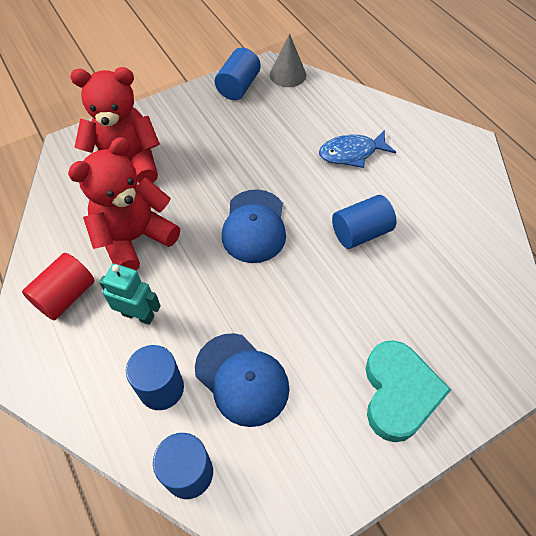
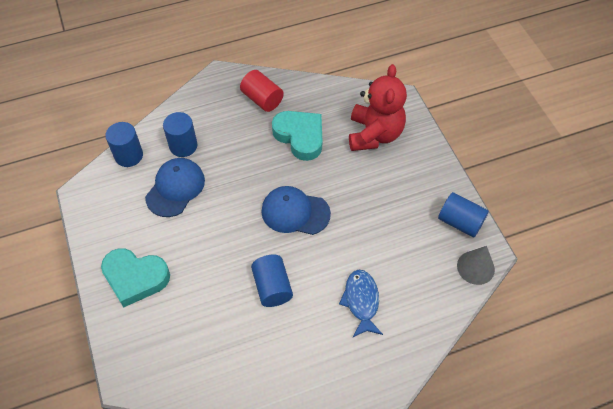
camera: 100 degrees right, 0 degrees up
(134, 238) = (300, 136): red teddy bear -> turquoise heart
(138, 315) = (237, 136): turquoise robot -> none
(242, 379) = (175, 188): blue cap -> blue cap turned 150 degrees clockwise

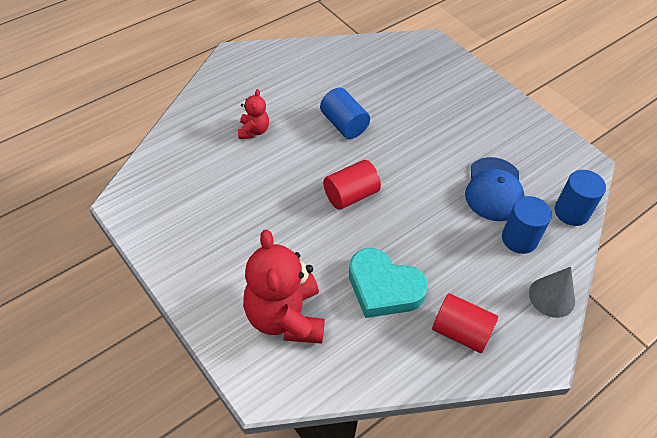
camera: 160 degrees right, 5 degrees down
(135, 278) = (474, 105): turquoise heart -> none
(295, 212) = (350, 195): blue cap -> red cylinder
(361, 301) = (253, 131): blue fish -> red teddy bear
(460, 222) = (157, 228): blue cylinder -> none
(475, 267) = (137, 185): grey cone -> grey cone (551, 297)

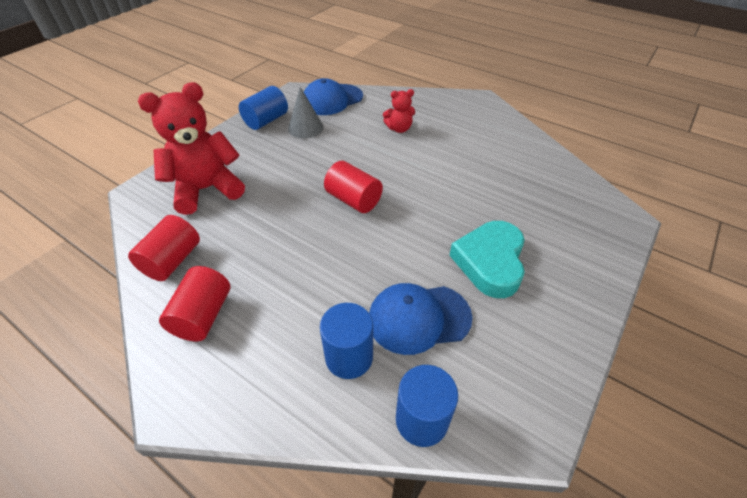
camera: 75 degrees right, 5 degrees down
(164, 172) = (332, 100): none -> blue cap
(344, 124) = (442, 177): blue cylinder -> blue cylinder (266, 120)
(383, 288) = (248, 244): turquoise heart -> turquoise heart (490, 262)
(387, 354) = (172, 260): none -> red cylinder
(551, 297) = (266, 407): grey cone -> grey cone (305, 128)

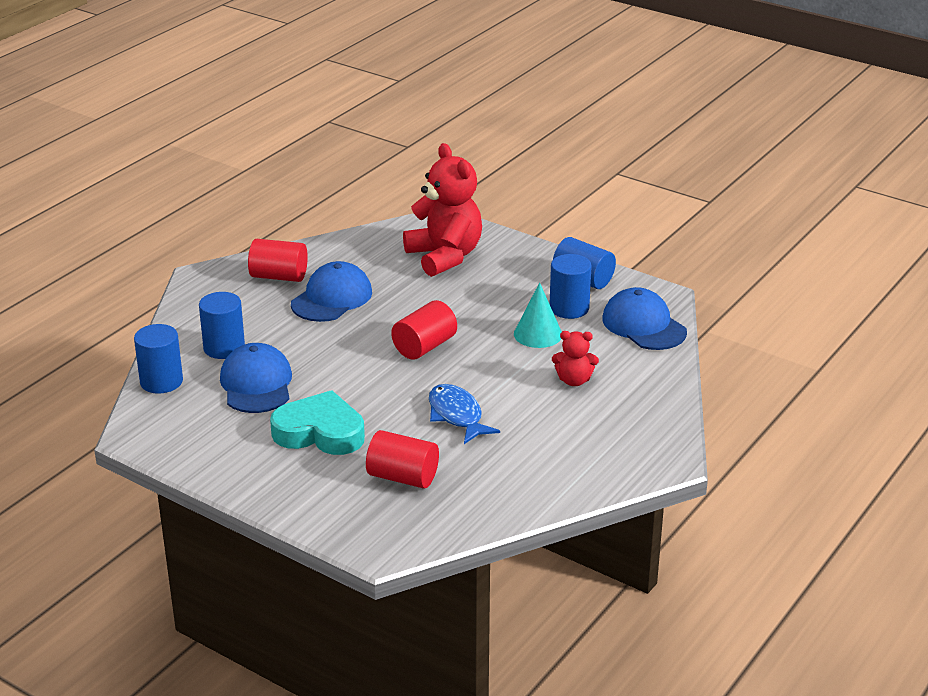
camera: 90 degrees right, 15 degrees down
(172, 260) = (343, 253): red cylinder -> red cylinder (403, 477)
(261, 266) = (332, 298): none -> blue cap
(305, 128) = (569, 308): grey cone -> blue cylinder
(339, 142) = (538, 334): none -> turquoise cone
(399, 129) = (574, 380): red teddy bear -> red teddy bear turned 75 degrees counterclockwise
(450, 182) = (457, 415): none -> blue fish

